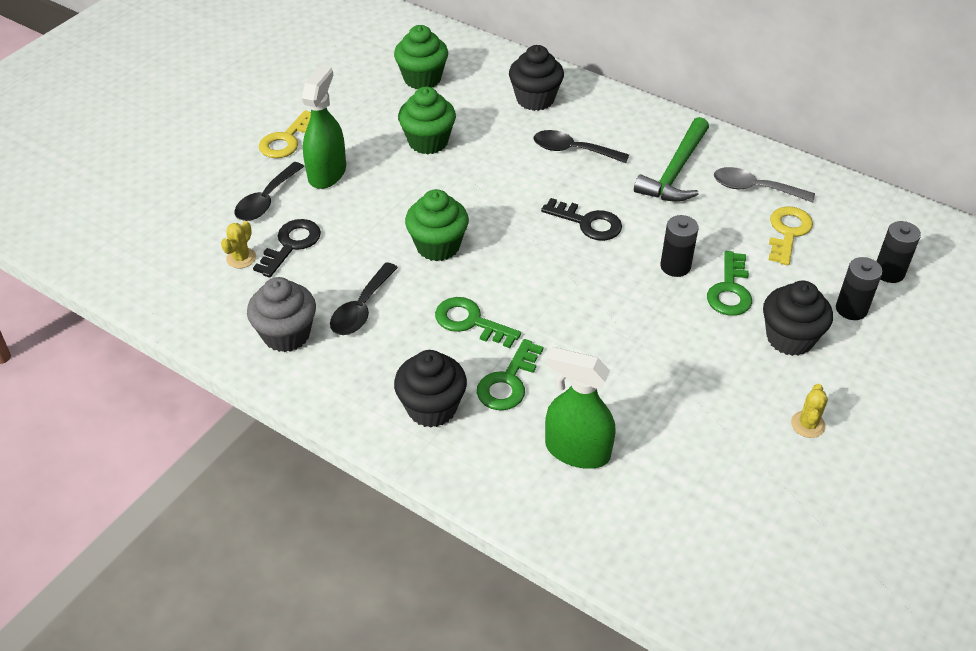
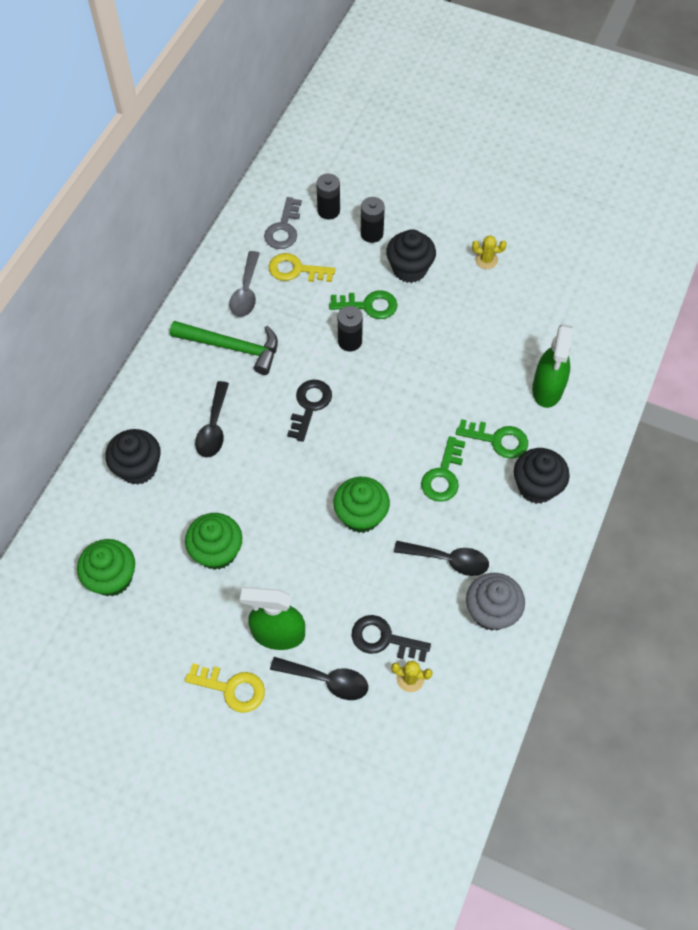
camera: 100 degrees left, 15 degrees up
(855, 228) = (284, 228): none -> grey key

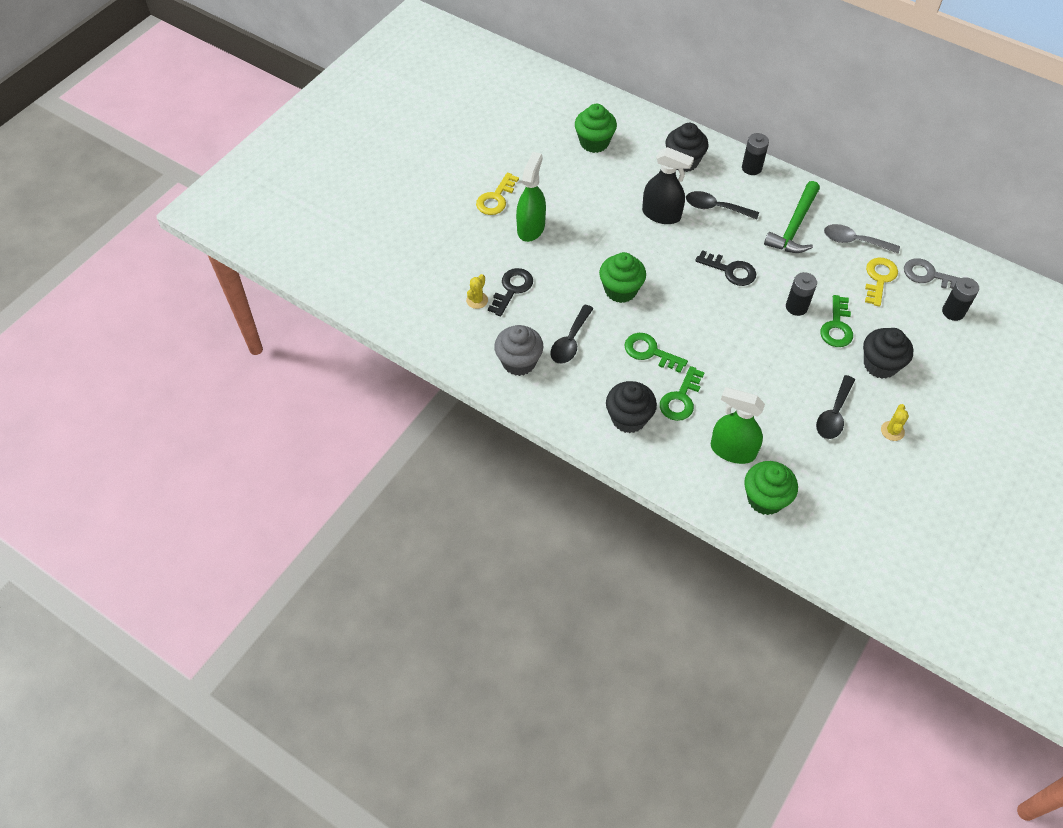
camera: 100 degrees right, 5 degrees down
(217, 552) = (604, 200): green cupcake -> green cupcake (765, 499)
(233, 484) = (661, 214): none -> black spray bottle
(327, 680) = (488, 251): black spoon -> black spoon (834, 415)
(371, 234) = (925, 341): black battery -> black battery (751, 168)

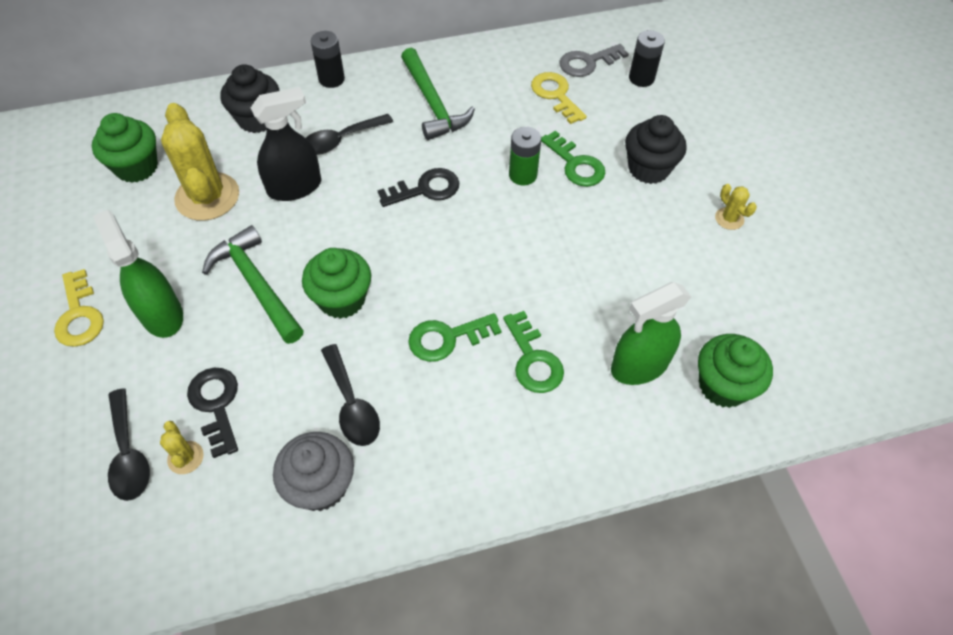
camera: 50 degrees left, 0 degrees up
(588, 249) = (256, 284): none -> green hammer
(612, 185) = (207, 197): none -> yellow cactus
(628, 418) = (510, 432): black cupcake -> none
(796, 307) = (522, 175): black battery -> green battery
(834, 415) = (672, 247): black spoon -> black spoon (129, 454)
(854, 241) = (497, 79): grey spoon -> none

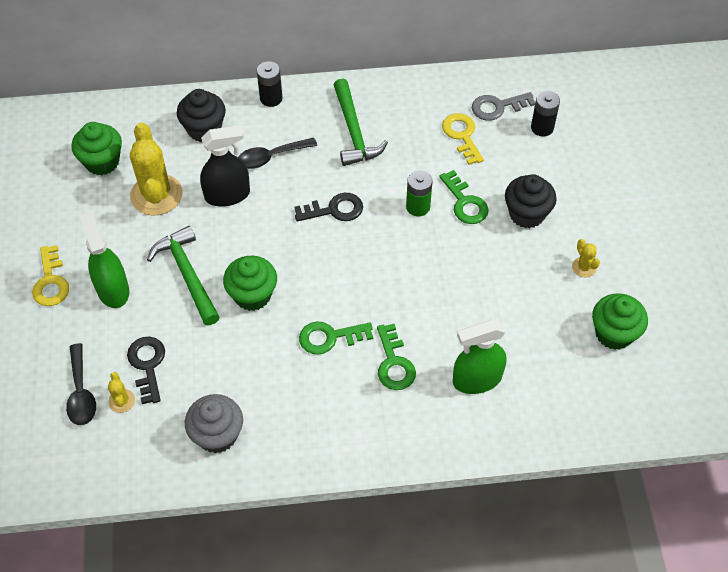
camera: 10 degrees right, 0 degrees up
(352, 405) = (248, 379): black spoon -> none
(723, 385) = (539, 404): green cupcake -> green cupcake (614, 333)

